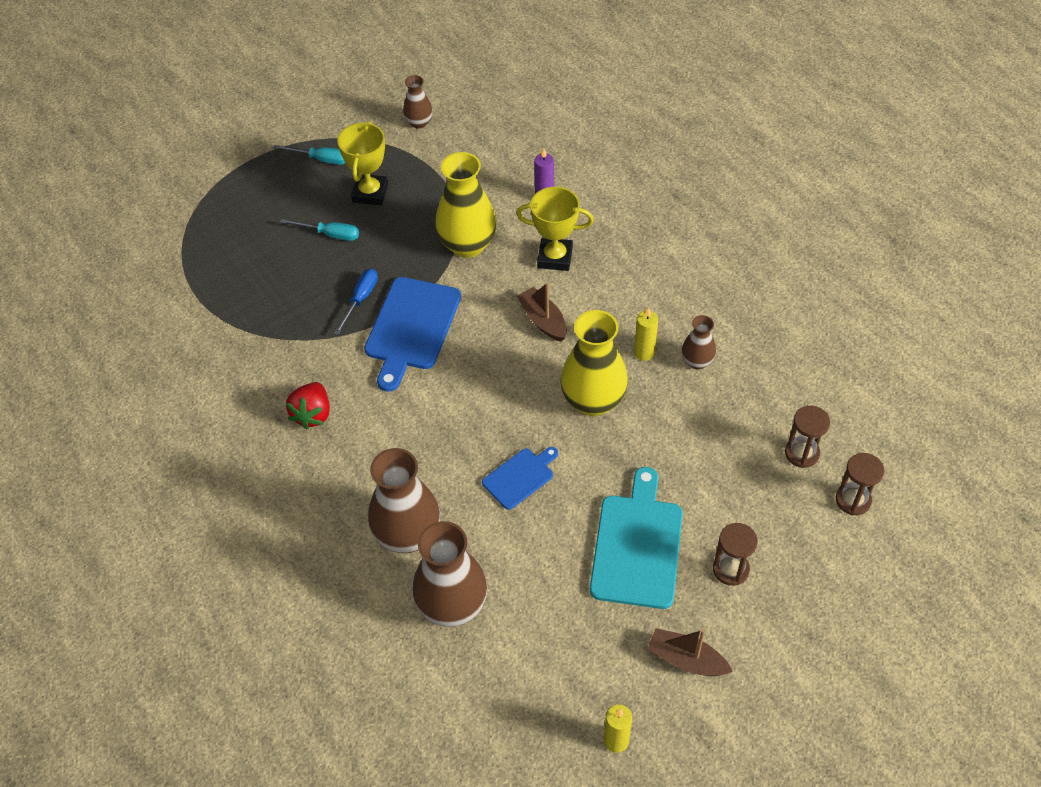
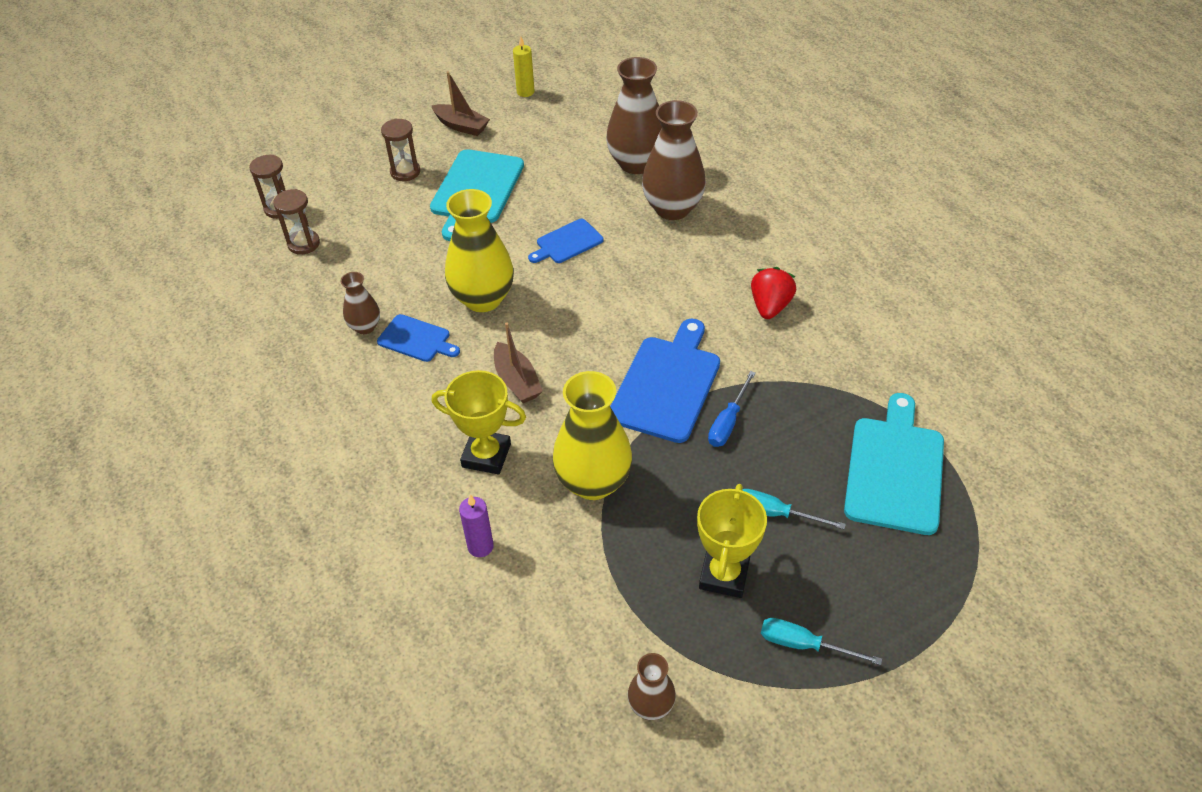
camera: 175 degrees left, 5 degrees down
(232, 272) = (895, 470): none -> turquoise cutting board
(644, 353) = (416, 339): yellow candle -> blue cutting board

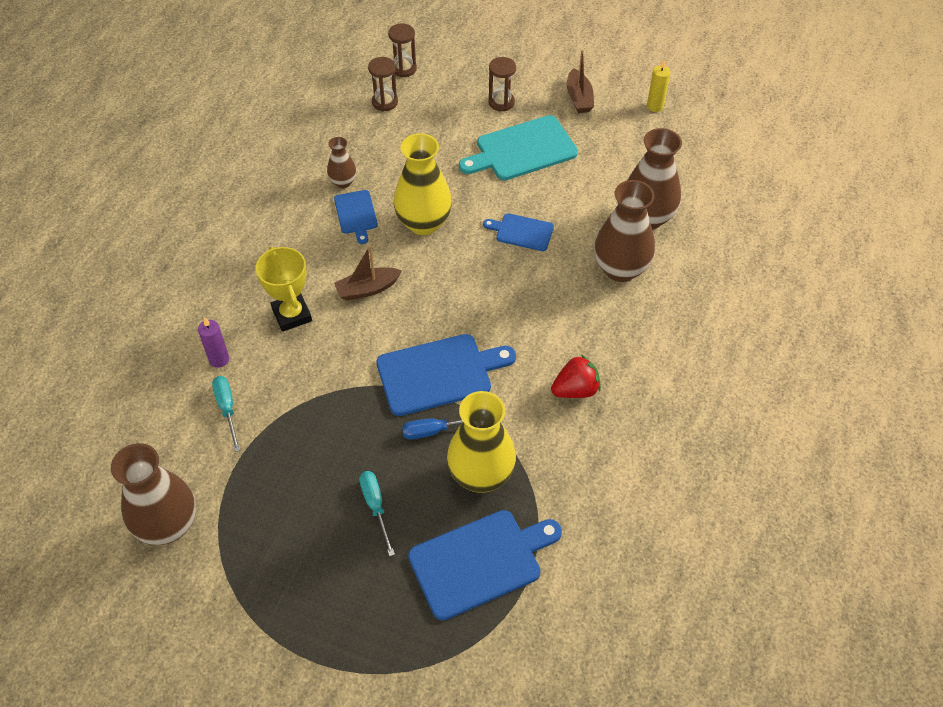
camera: 50 degrees right, 5 degrees up
(517, 381) = (367, 289): brown boat -> brown boat turned 45 degrees clockwise
(593, 482) = (317, 385): yellow vase -> yellow vase (481, 475)
(651, 705) = (168, 525): brown vase -> brown vase, size x1.91
(724, 575) = (298, 506): yellow trophy -> none
(804, 645) = (277, 587): turquoise screwdriver -> turquoise screwdriver (227, 409)
(895, 470) = (480, 562): turquoise cutting board -> blue cutting board

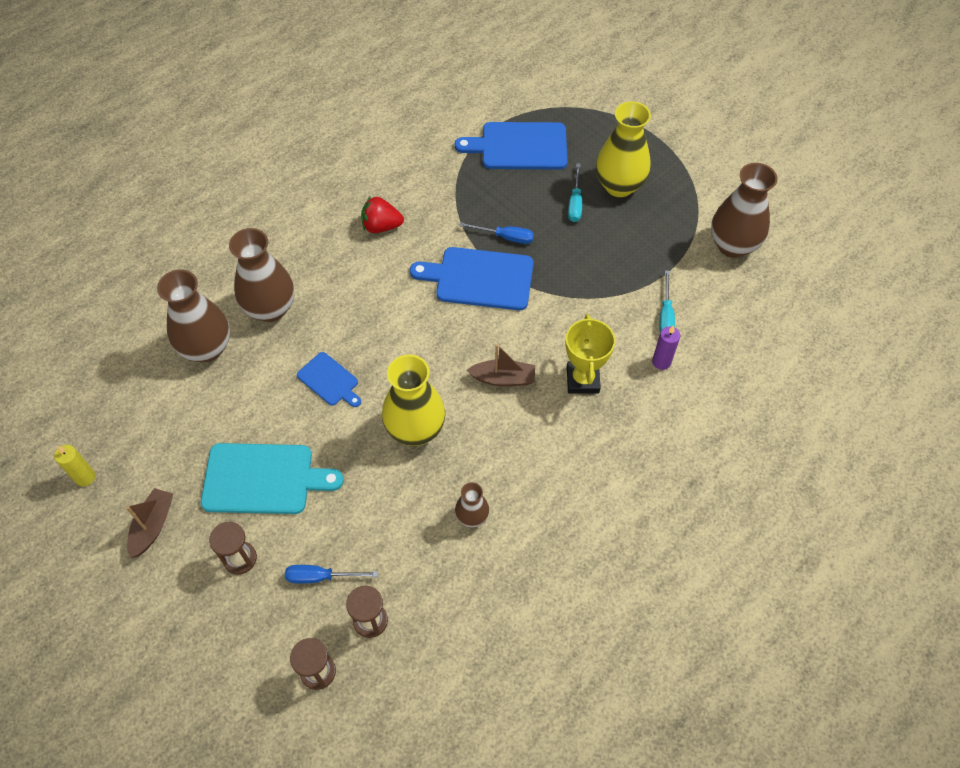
camera: 155 degrees left, 5 degrees up
(356, 214) = (477, 468): blue cutting board -> none
(436, 112) = (321, 577): none -> blue screwdriver
(481, 475) = (489, 196): yellow vase -> yellow vase (619, 186)

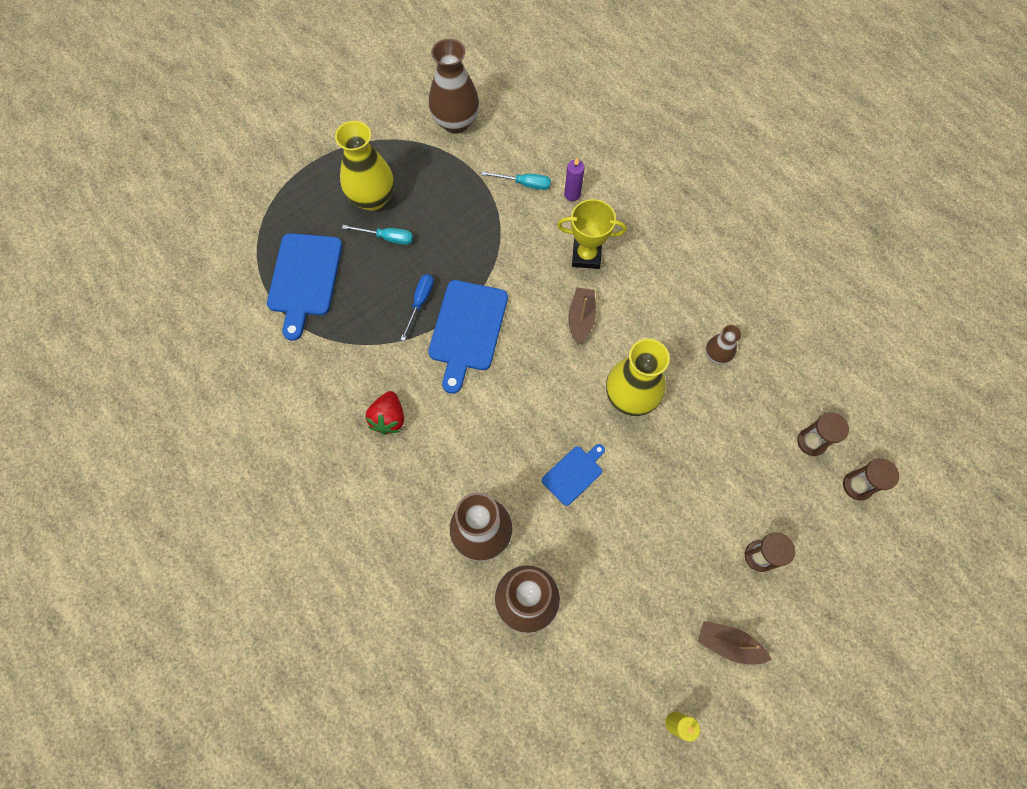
camera: 85 degrees left, 10 degrees up
(263, 479) = (679, 536): turquoise cutting board -> none
(321, 577) = (774, 483): blue screwdriver -> none

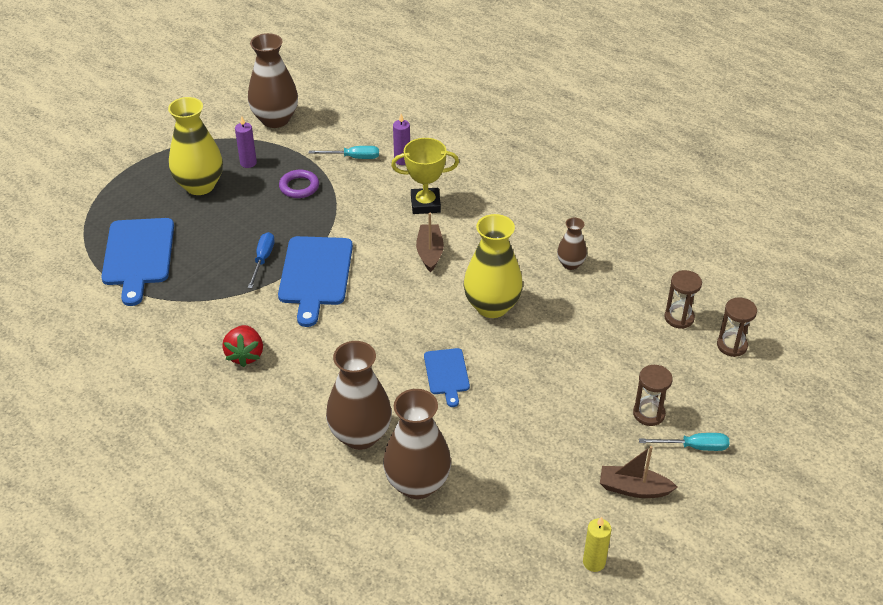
camera: 10 degrees left, 25 degrees down
(387, 238) = (220, 214): turquoise screwdriver -> turquoise screwdriver (693, 447)
(422, 176) = (248, 163): none -> purple candle
(467, 214) = (299, 187): none -> purple ring
(574, 473) = (446, 374): blue cutting board -> blue cutting board turned 135 degrees clockwise

